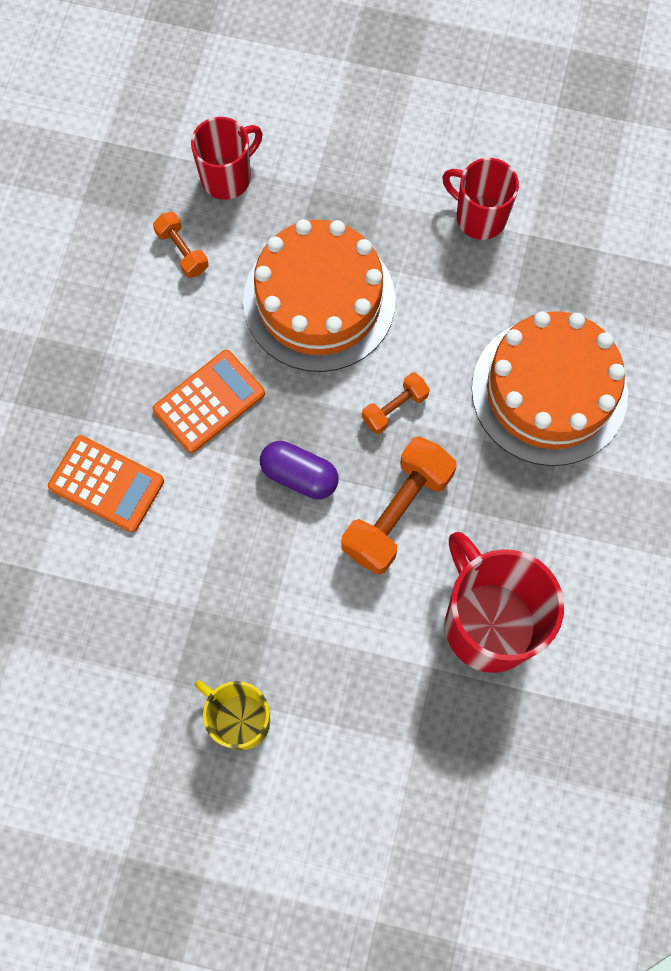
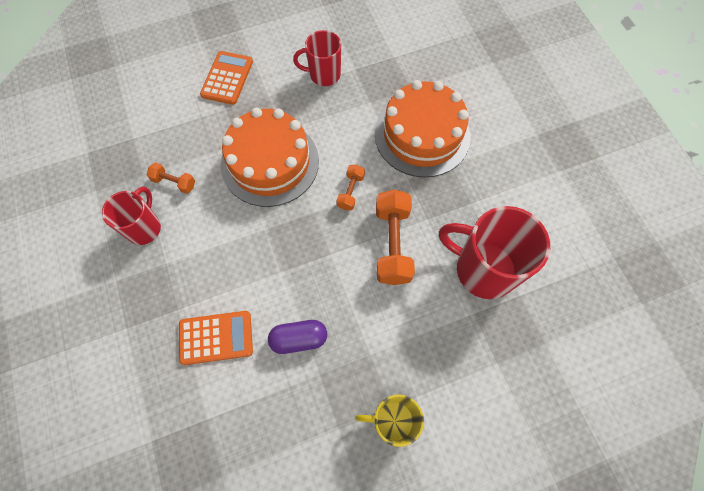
camera: 35 degrees left, 5 degrees down
(209, 402) = (246, 252): orange calculator -> orange calculator (227, 78)
(227, 177) = (174, 130): red mug -> red mug (144, 228)
(299, 475) = (325, 259): purple capsule -> purple capsule (299, 339)

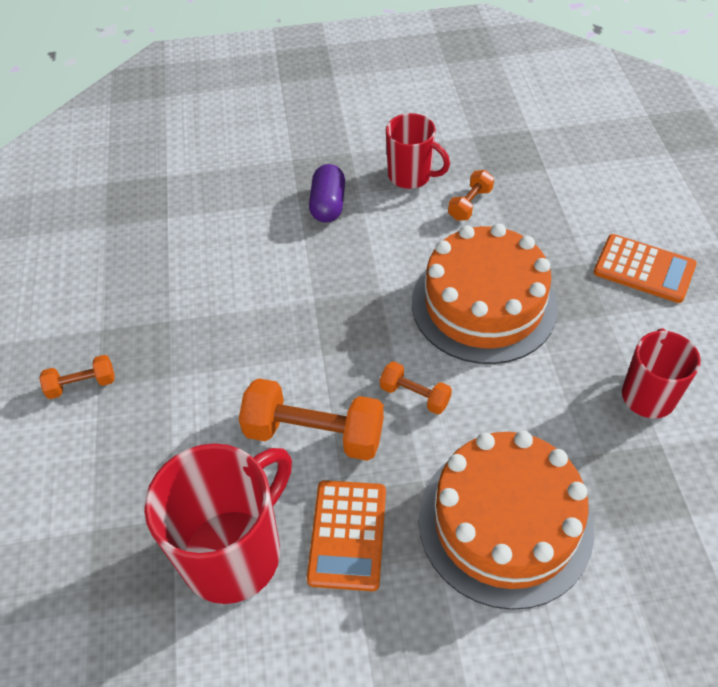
camera: 105 degrees right, 15 degrees down
(216, 338) = (252, 230): orange calculator -> orange calculator (347, 535)
(299, 339) = (219, 306): purple capsule -> purple capsule (328, 205)
(392, 421) = (82, 384): yellow mug -> orange dumbbell

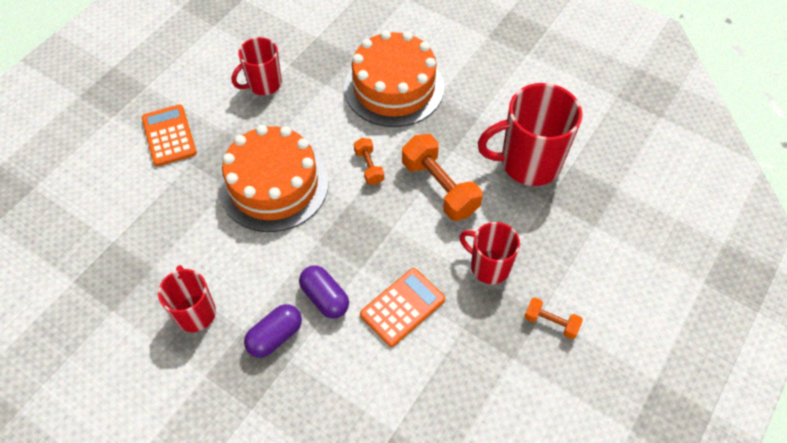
camera: 140 degrees left, 5 degrees up
(187, 391) = (489, 266): none -> red mug
(319, 255) = (325, 298): none -> purple capsule
(347, 535) = (468, 132): orange calculator -> orange calculator (402, 307)
(470, 204) = (192, 255): orange dumbbell -> none

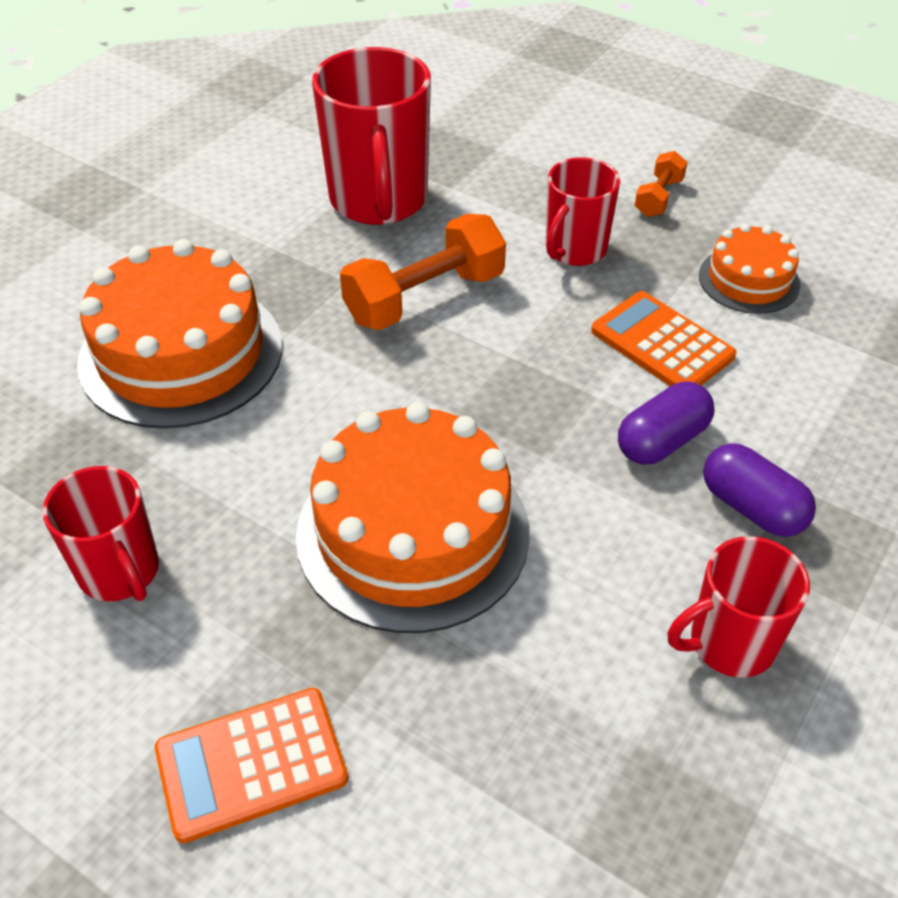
camera: 90 degrees left, 10 degrees down
(369, 167) = (375, 387): orange dumbbell -> none
(464, 368) = (749, 280): none -> orange cake

